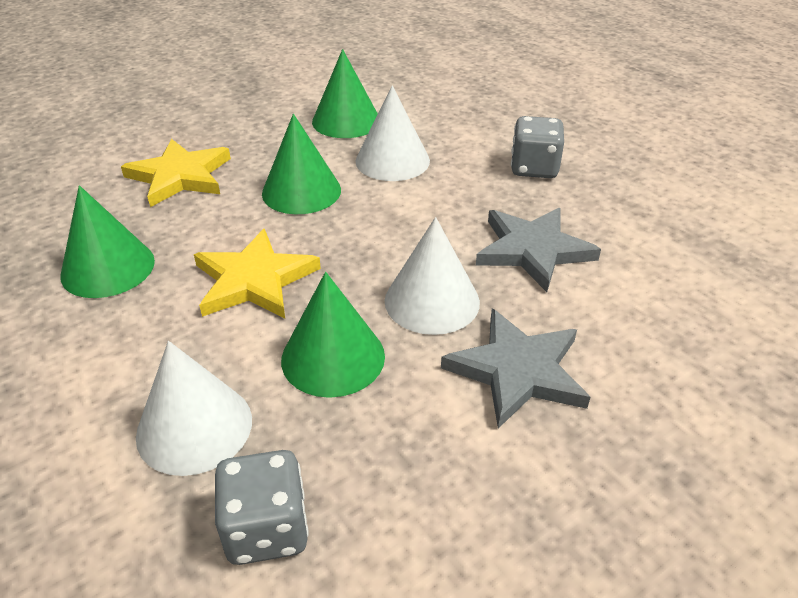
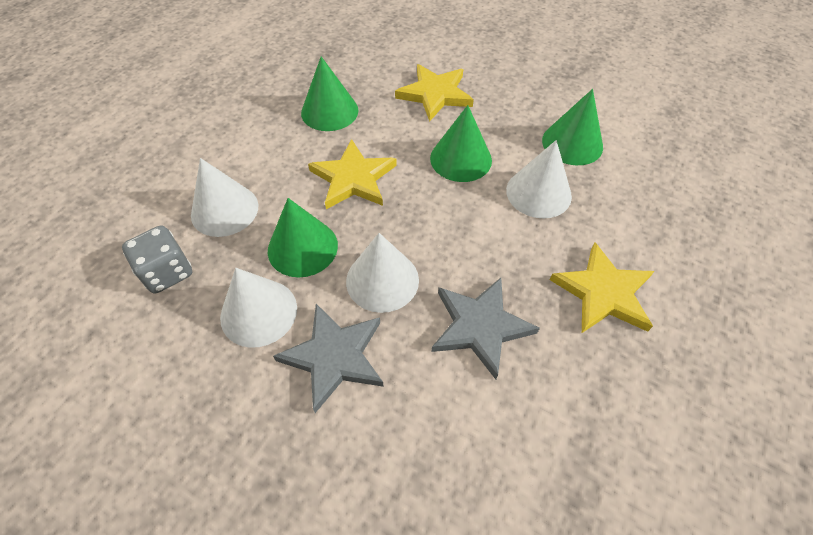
camera: 65 degrees right, 15 degrees up
(412, 428) = (259, 312): none -> white cone
(534, 168) = (603, 292): grey dice -> yellow star

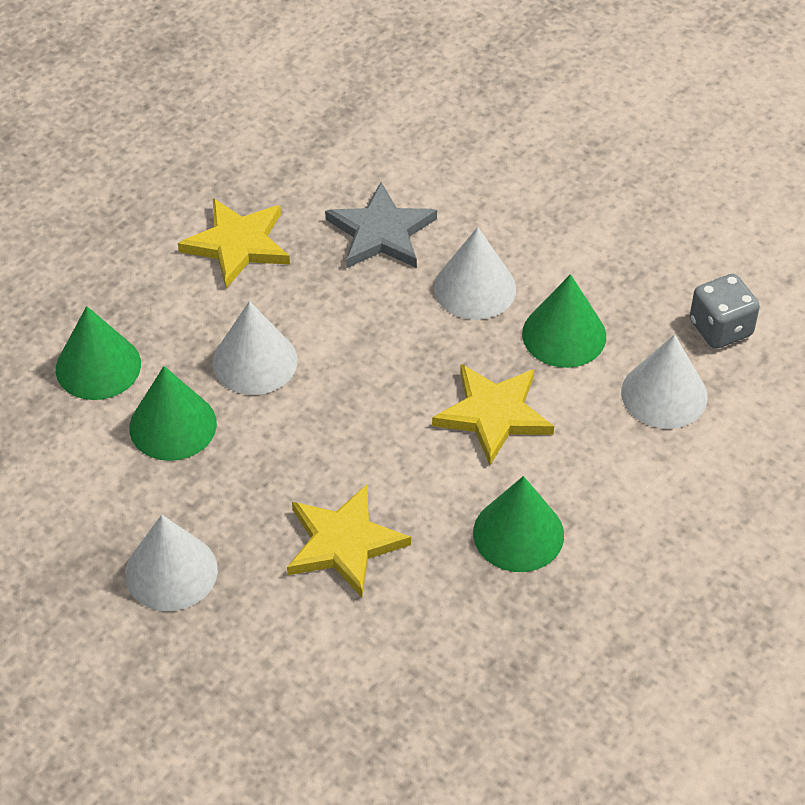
camera: 170 degrees left, 5 degrees down
(259, 312) = (612, 275): white cone -> white cone (171, 571)
(334, 356) = (534, 227): grey star -> none
(461, 159) = (339, 423): green cone -> green cone (98, 366)

